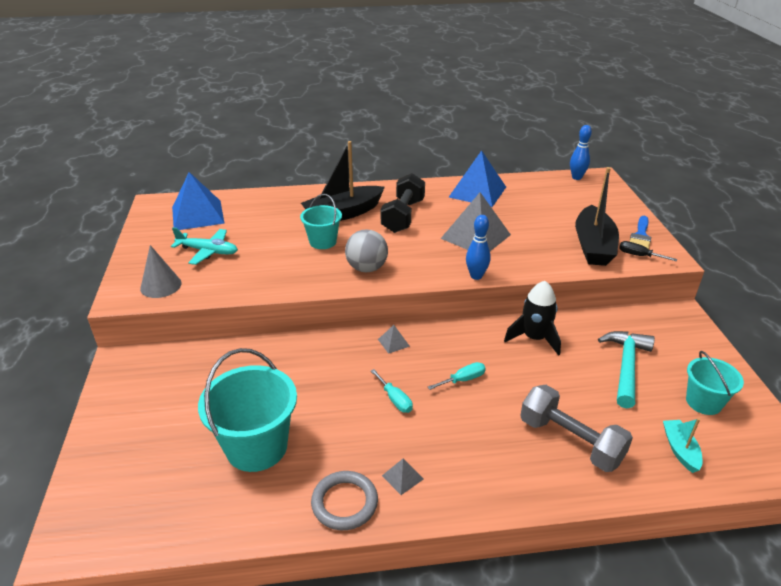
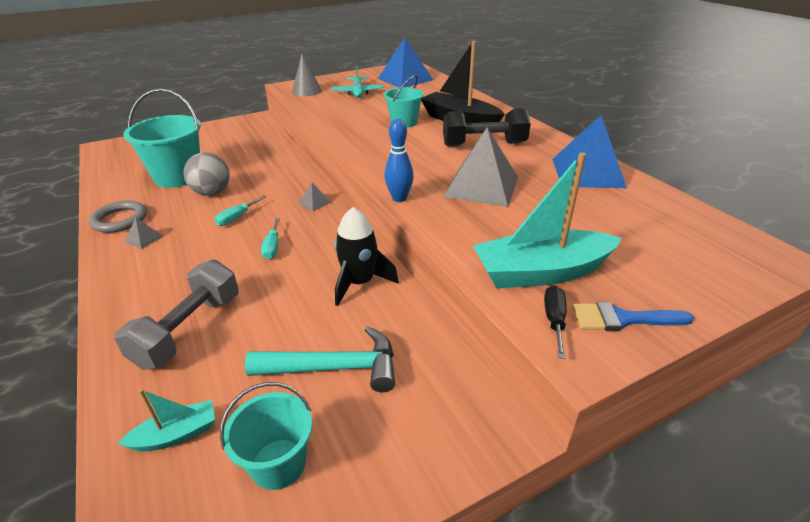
camera: 70 degrees right, 0 degrees up
(367, 268) = (375, 146): grey ball -> grey ball (212, 193)
(463, 380) = (272, 247): turquoise screwdriver -> turquoise screwdriver turned 45 degrees clockwise
(576, 177) = (740, 238): blue bowling pin -> none
(593, 246) = (541, 272): black boat -> turquoise boat

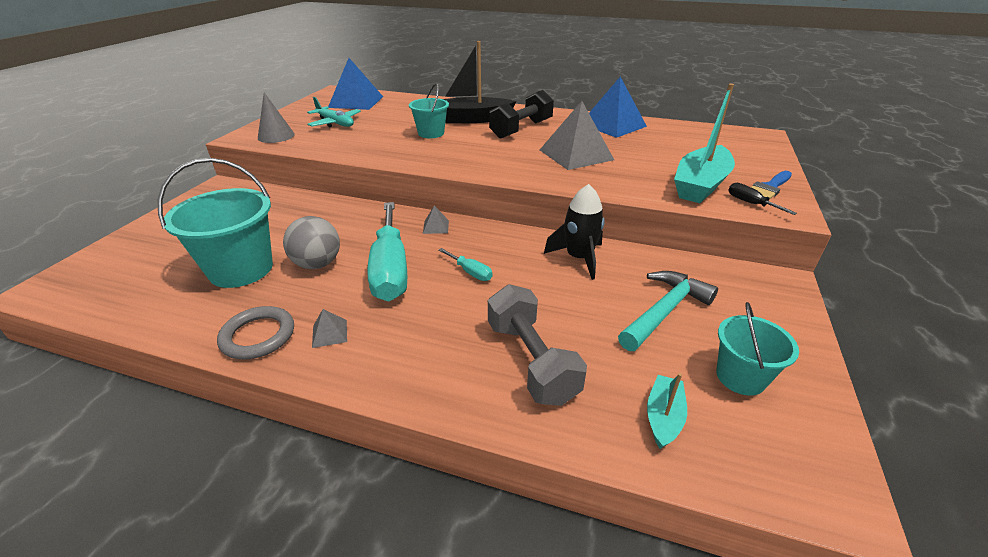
camera: 45 degrees left, 0 degrees up
(237, 218) = (390, 269): turquoise screwdriver -> turquoise screwdriver, size x2.37
(399, 198) = (544, 182): blue bowling pin -> none

